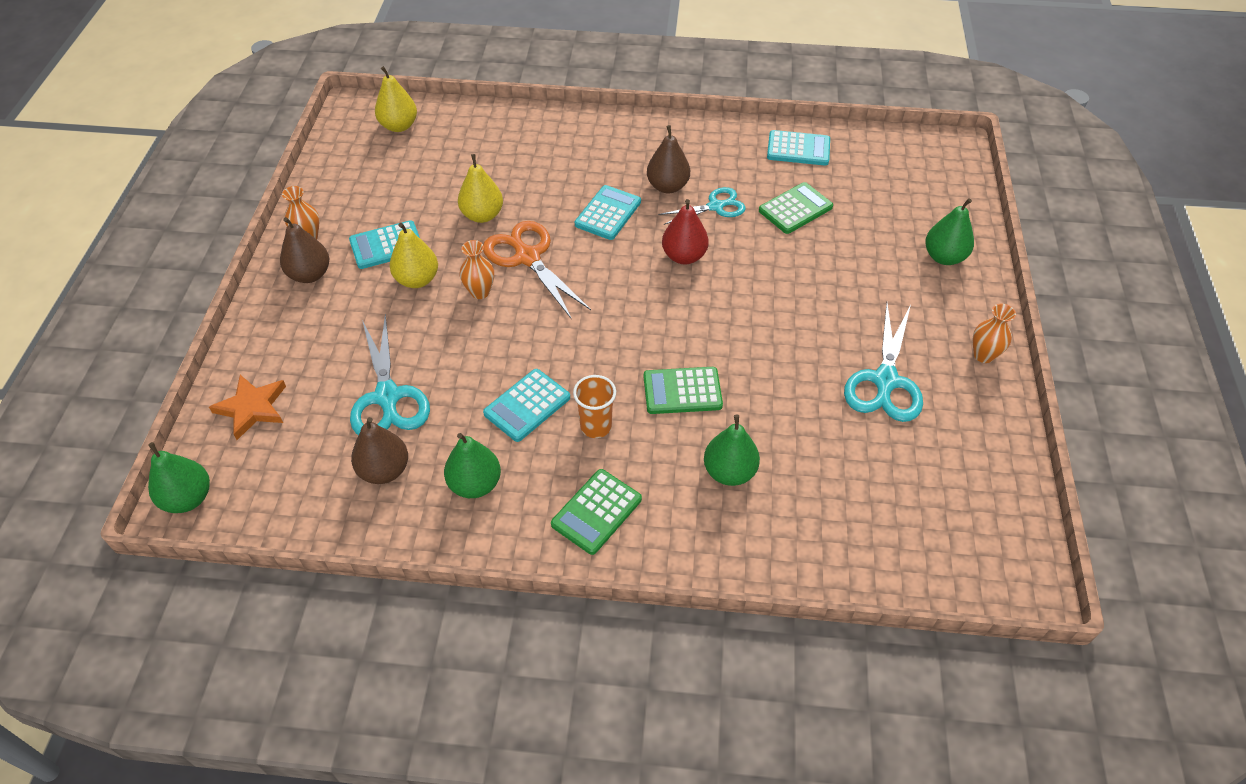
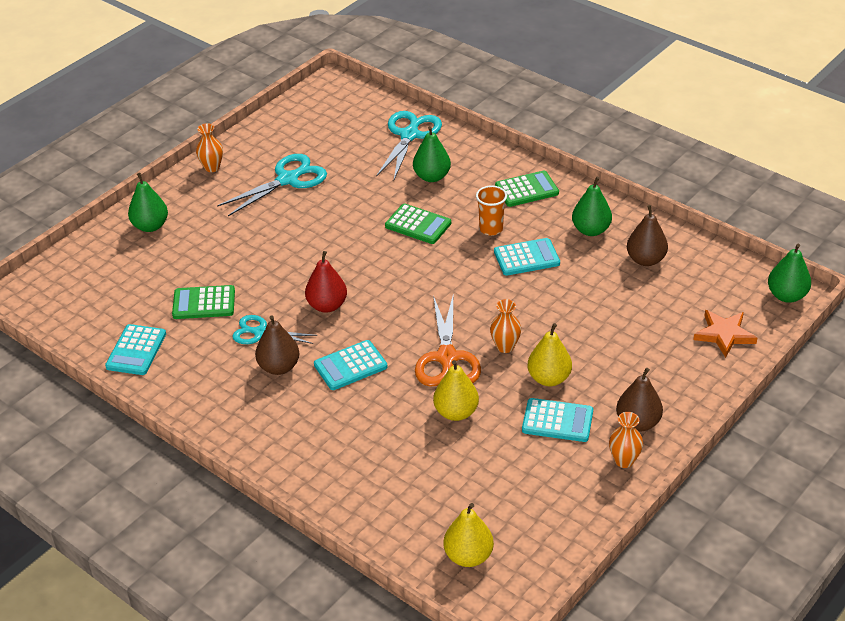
camera: 145 degrees left, 10 degrees down
(387, 397) = (620, 302): turquoise scissors -> turquoise scissors (409, 135)
(798, 149) = (136, 350): turquoise calculator -> turquoise calculator turned 120 degrees counterclockwise

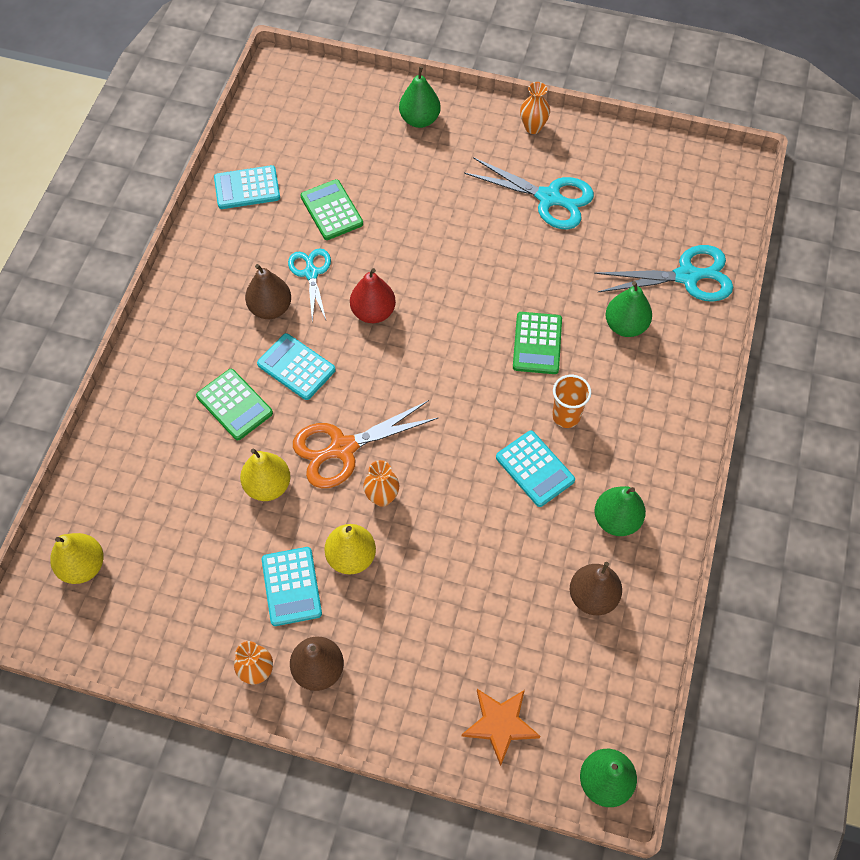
camera: 65 degrees right, 20 degrees up
(526, 190) = (654, 428): green calculator -> green calculator (234, 405)

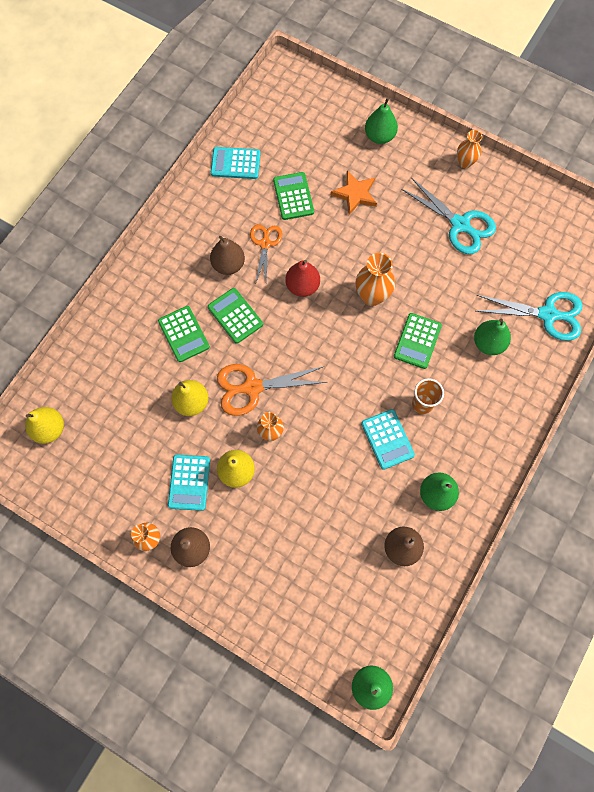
camera: 15 degrees right, 10 degrees up
(296, 367) = (235, 316): turquoise calculator -> green calculator
(311, 273) = (265, 244): turquoise scissors -> orange scissors
(464, 304) = (372, 296): none -> orange vase
(500, 724) = (308, 623): orange star -> orange star (355, 194)

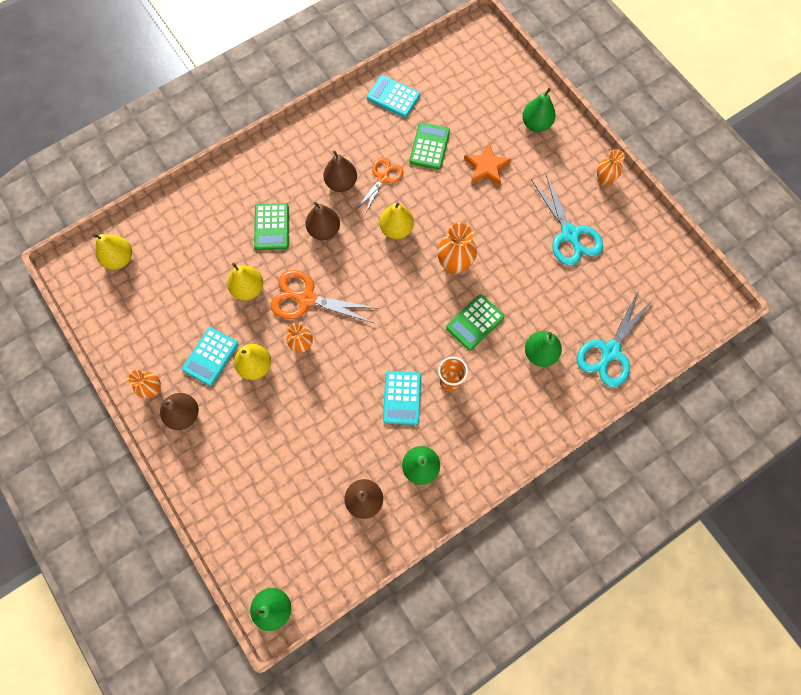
camera: 25 degrees right, 0 degrees up
(235, 316) = (324, 230): green calculator -> brown pear
(302, 286) = (396, 229): red pear -> yellow pear
(547, 314) = (610, 351): turquoise scissors -> turquoise scissors turned 90 degrees clockwise

